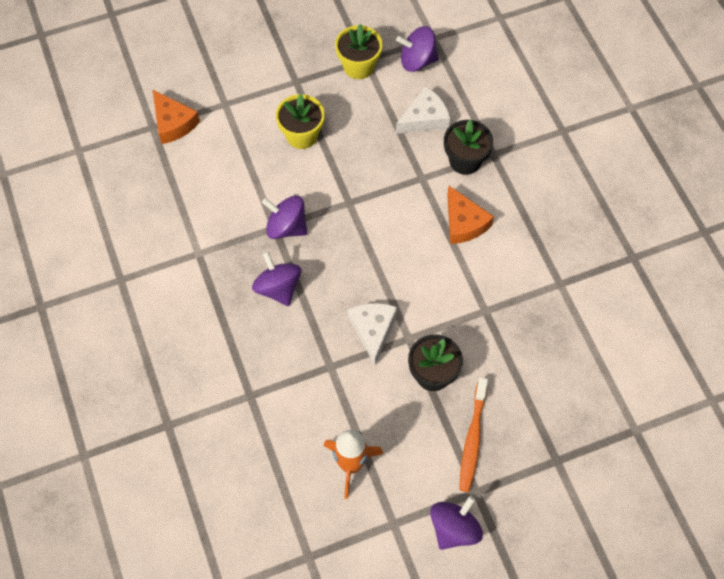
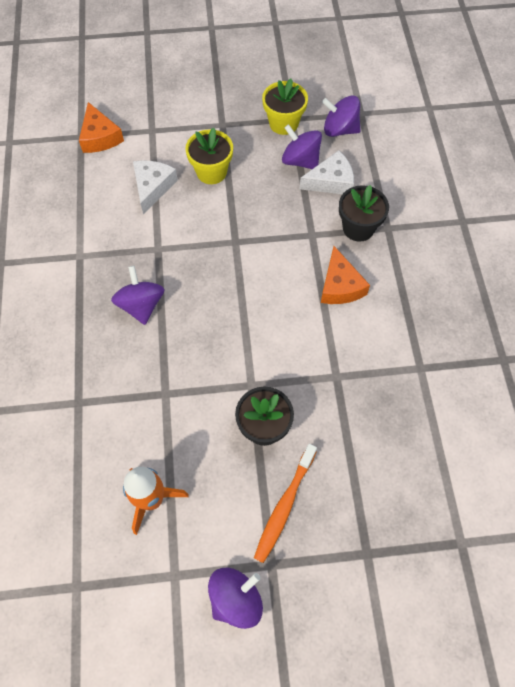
camera: 15 degrees right, 0 degrees up
(286, 227) = (169, 251): purple spinning top -> purple spinning top (300, 160)
(373, 330) = (218, 368): white cheese -> white cheese (152, 187)

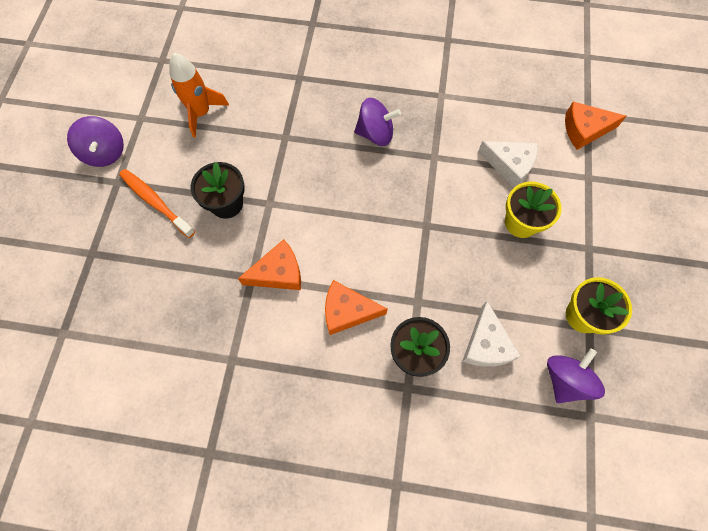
camera: 105 degrees right, 5 degrees up
(300, 160) = (522, 319): purple spinning top -> none
(324, 353) = (278, 273): none -> orange cheese

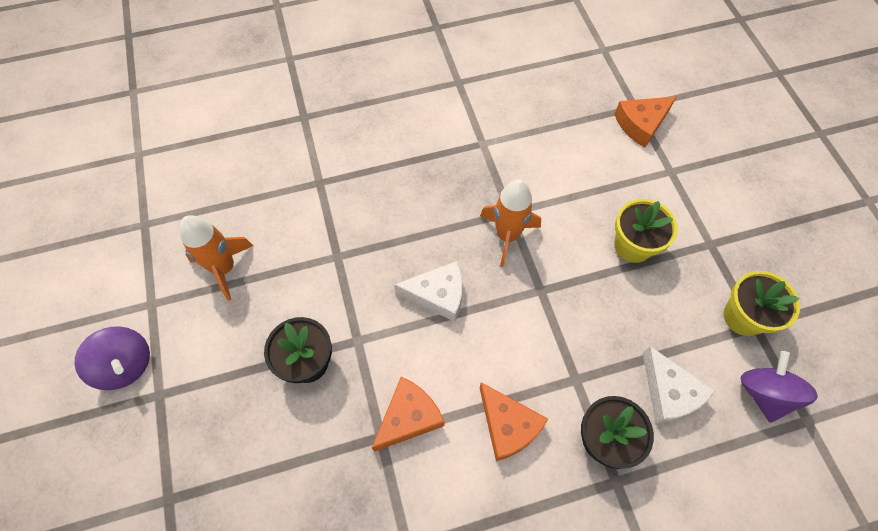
camera: 25 degrees left, 5 degrees down
(155, 202) = (220, 399): orange toothbrush -> none
(347, 311) = (508, 426): orange cheese -> orange cheese turned 105 degrees counterclockwise
(375, 134) = (435, 212): purple spinning top -> none
(422, 173) = (507, 235): none -> orange rocket
(510, 165) = (590, 190): white cheese -> white cheese (438, 295)

